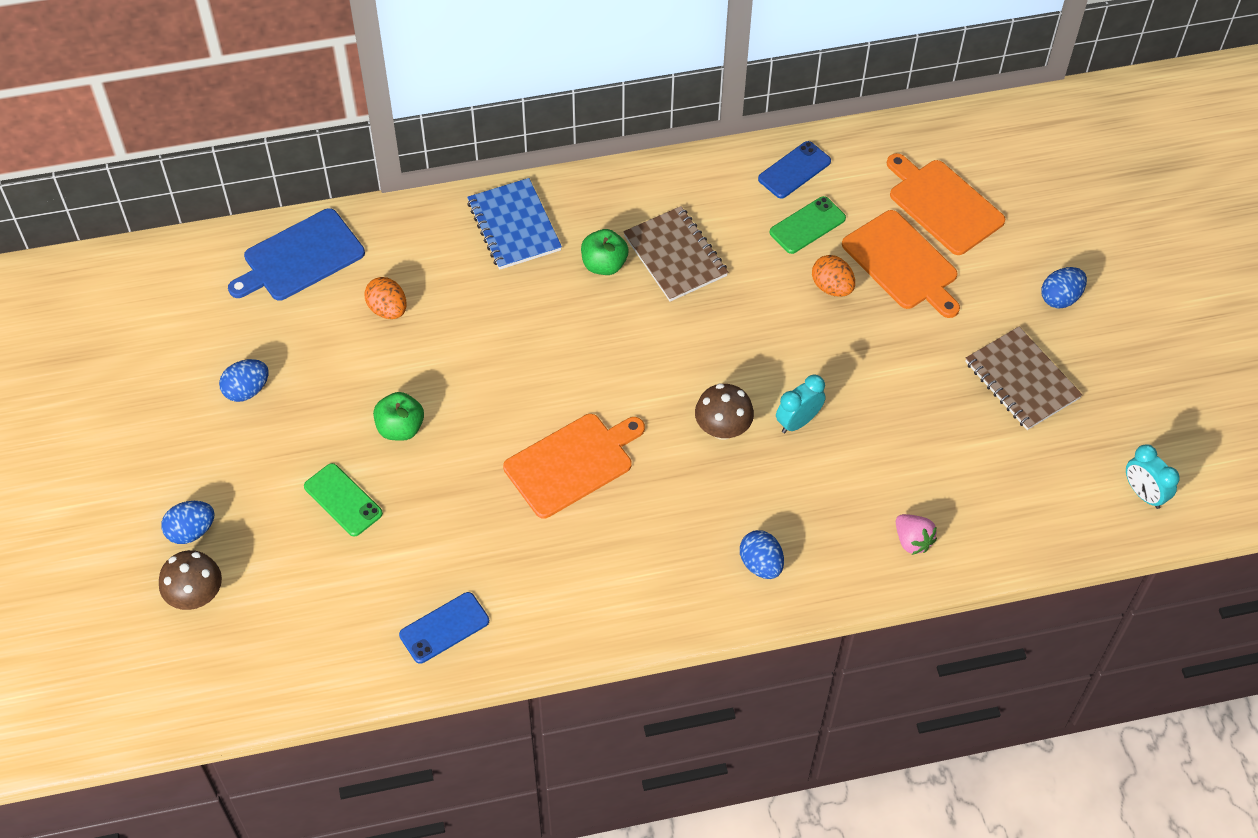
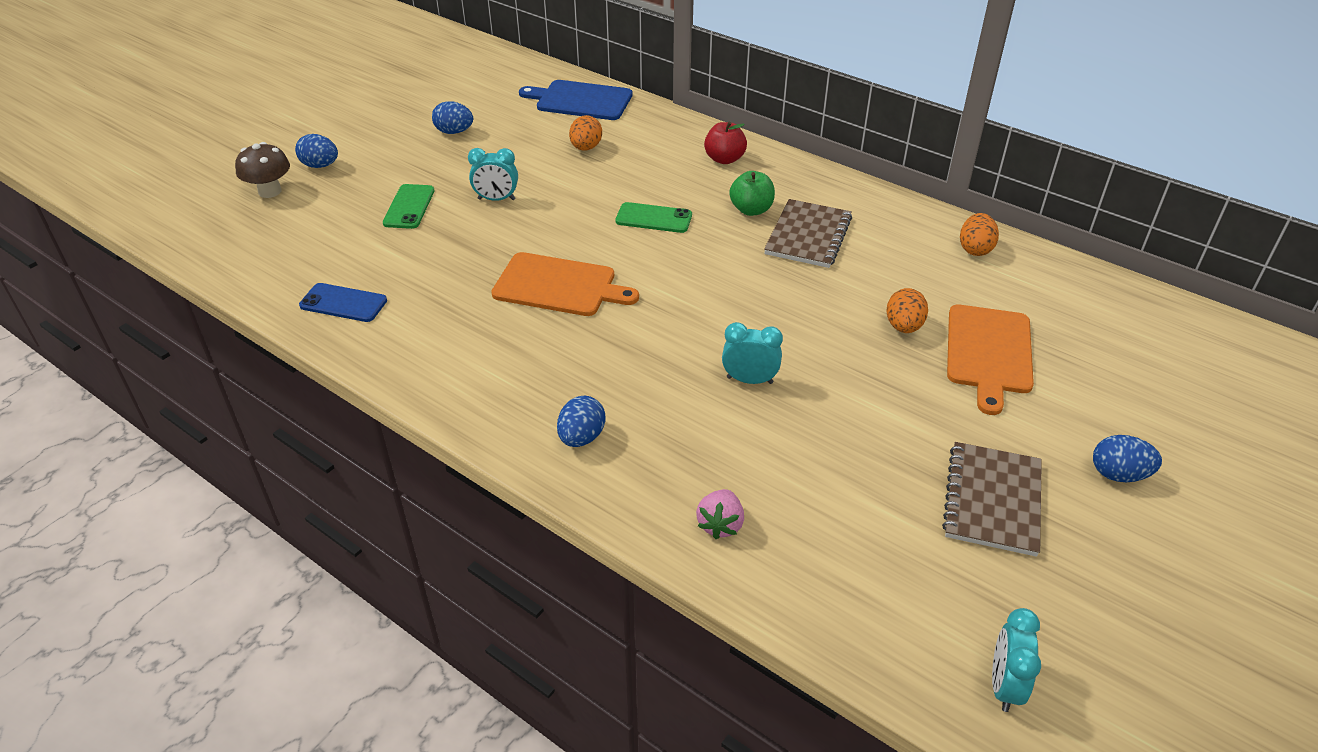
camera: 50 degrees right, 15 degrees down
(400, 428) = (496, 199): green apple -> turquoise clock
(514, 226) = (724, 159): blue notebook -> red apple
(722, 428) = (687, 342): brown mushroom -> none
(794, 170) = (975, 249): blue phone -> orange egg
(807, 225) = (938, 282): green phone -> green phone (654, 218)
(943, 205) = (1082, 343): orange cutting board -> none

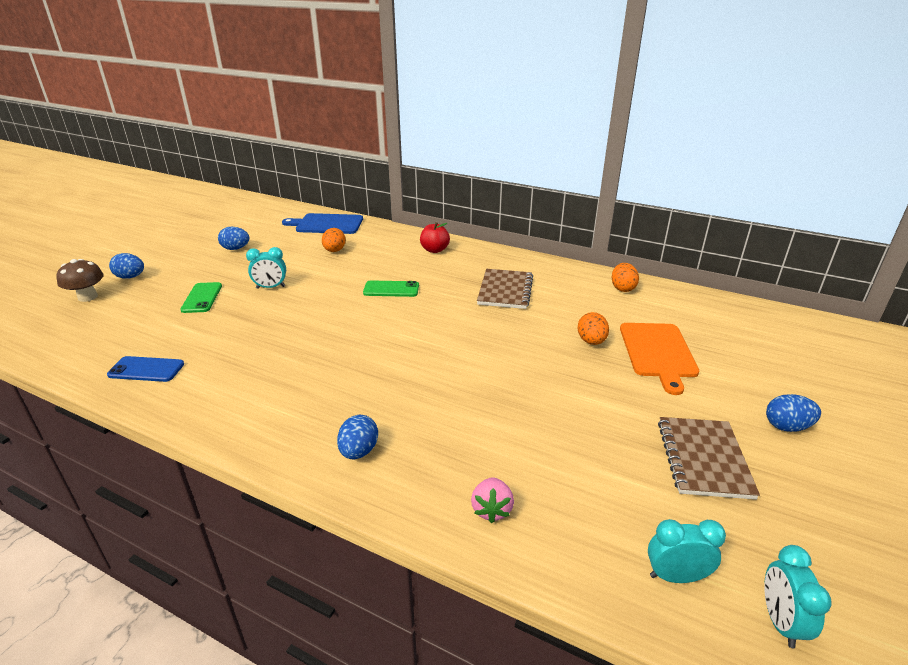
camera: 10 degrees left, 10 degrees down
(559, 285) = (325, 339): orange cutting board -> none
(749, 380) = (488, 391): turquoise clock -> turquoise clock (675, 576)
(751, 210) = (460, 278): green apple -> none

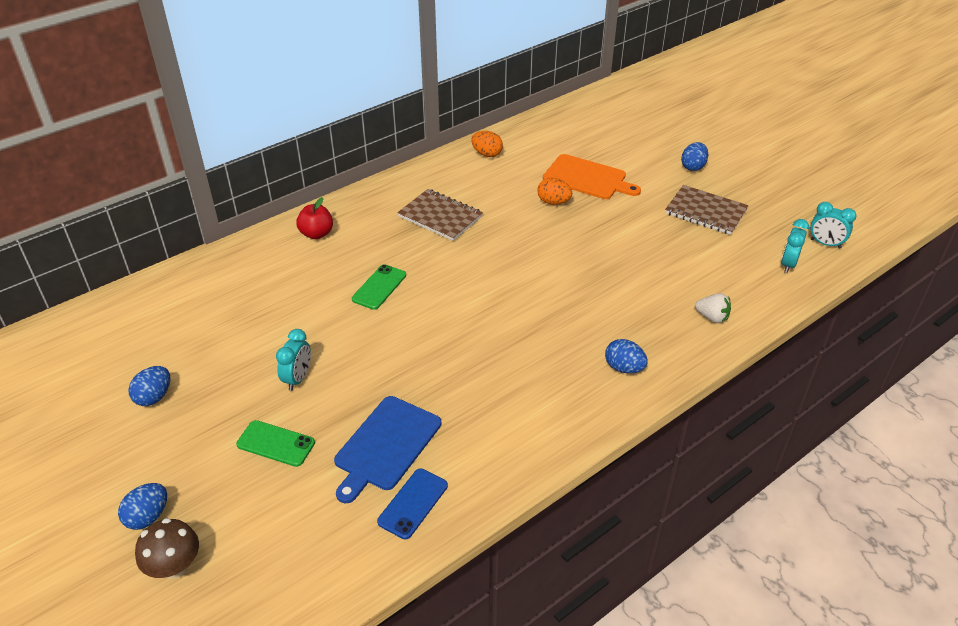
camera: 65 degrees left, 10 degrees up
(327, 224) = (160, 299): blue cutting board -> blue cutting board (386, 445)
(334, 251) = (247, 308): orange egg -> none
(491, 509) = (712, 317): pink strawberry -> white strawberry

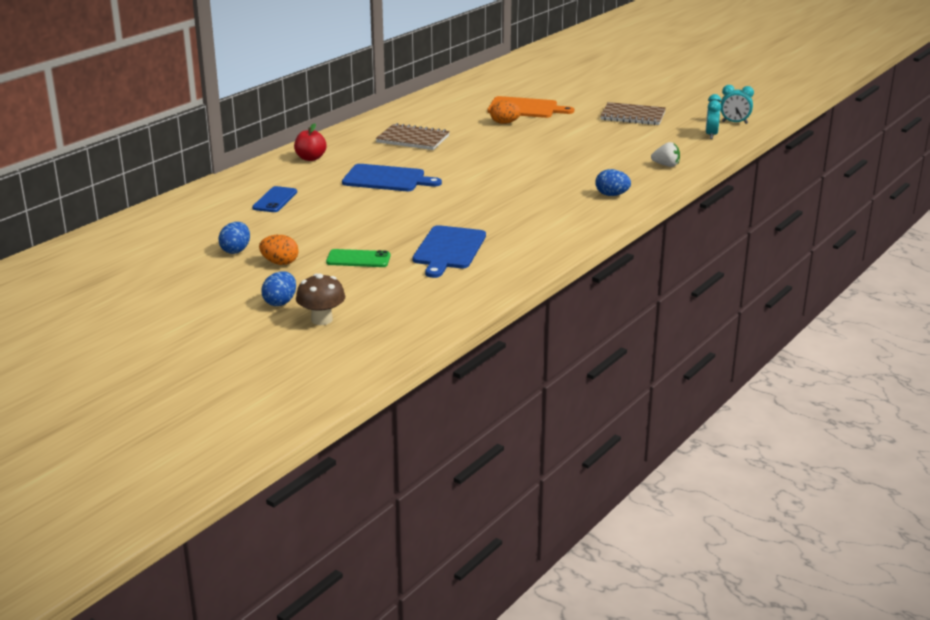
camera: 15 degrees left, 15 degrees down
(298, 378) = (352, 228): turquoise clock -> none
(379, 287) = (387, 179): green phone -> blue cutting board
(413, 503) = (488, 271): blue phone -> blue phone (275, 200)
(487, 154) = (430, 103): orange egg -> orange egg (280, 263)
(693, 167) = (609, 94): blue egg -> none

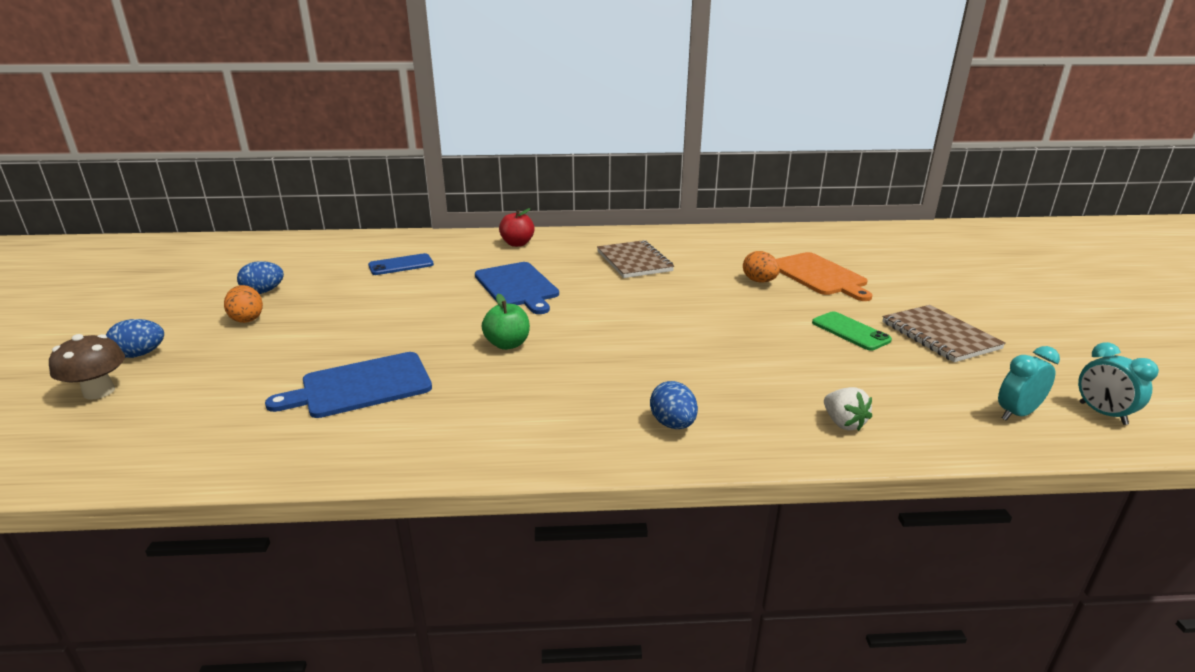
camera: 50 degrees right, 0 degrees up
(358, 259) = (288, 349): green phone -> green phone (850, 331)
(464, 203) = (507, 344): none -> green apple

